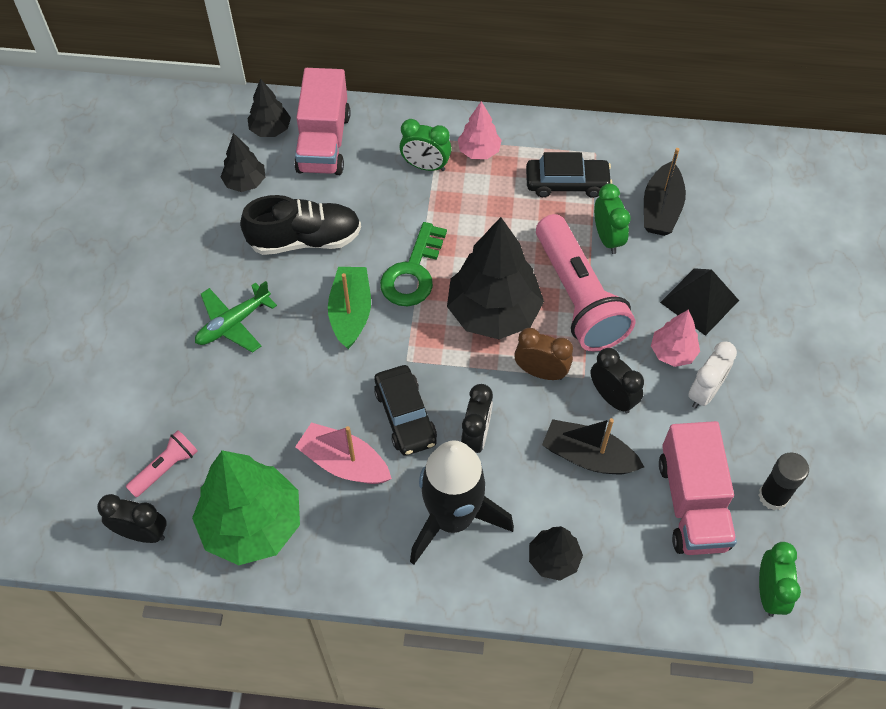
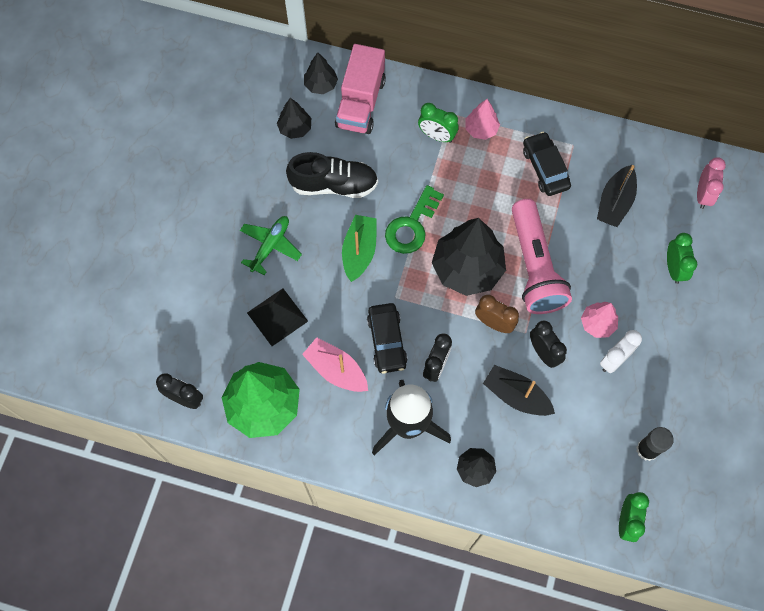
camera: 10 degrees right, 10 degrees up
(166, 468) = (207, 352): pink flashlight -> none
(233, 323) = (270, 246): green plane -> green plane turned 150 degrees clockwise
(567, 183) = (545, 168): black car -> black car turned 120 degrees counterclockwise
(607, 238) = (567, 220): green clock -> green clock (673, 268)
(692, 503) = (585, 445): pink truck -> none
(699, 301) = (627, 285): black pyramid -> black pyramid (277, 317)
(765, 185) = (703, 195): none -> pink clock

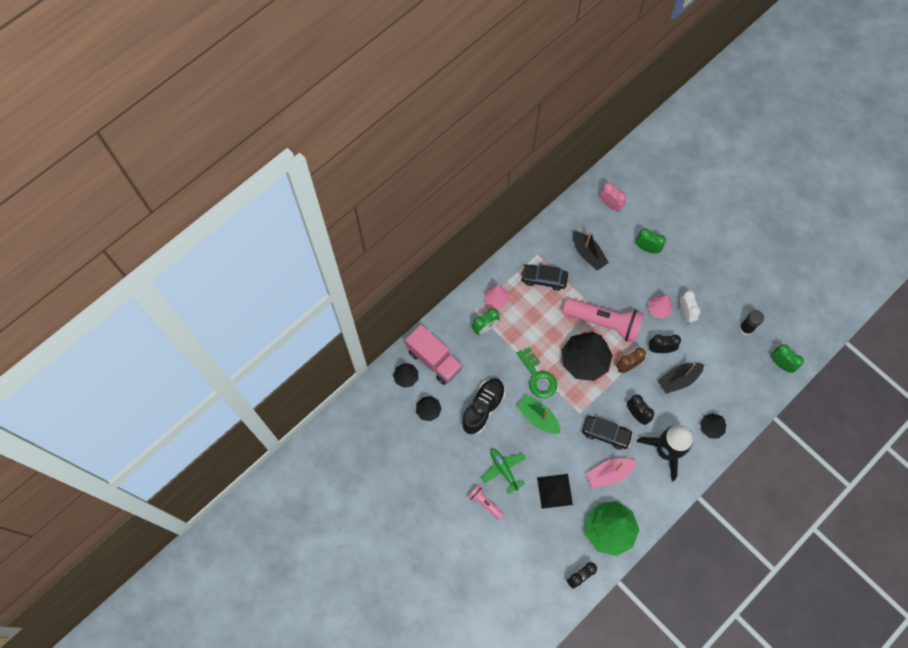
camera: 60 degrees left, 0 degrees up
(217, 246) = (485, 503): none -> pink flashlight

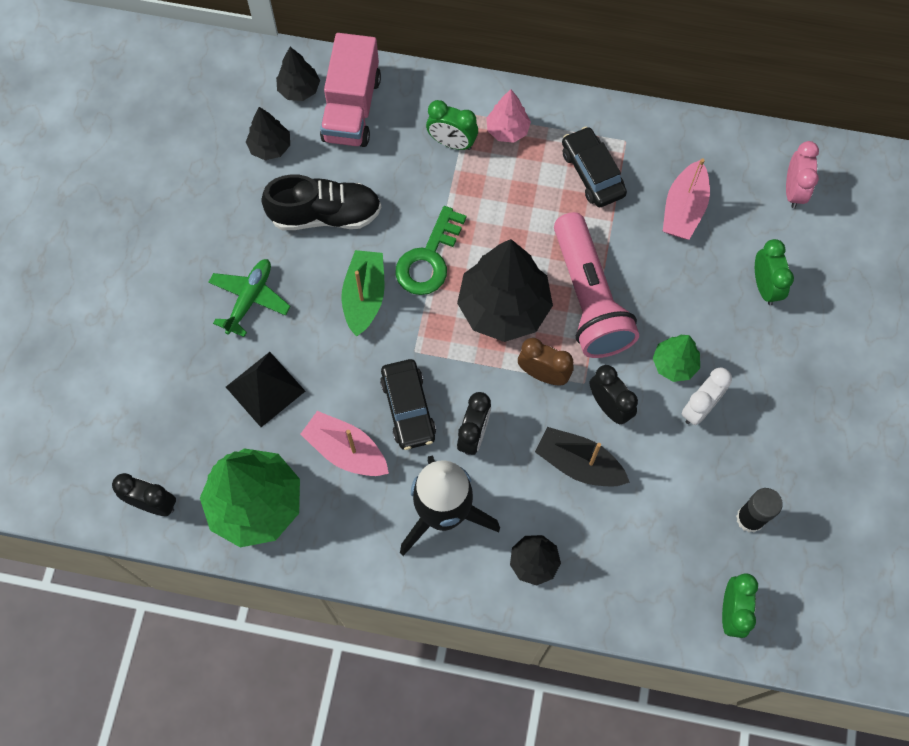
camera: 55 degrees right, 0 degrees up
(485, 503) = (181, 304): pink flashlight -> none
(588, 254) = (683, 209): black boat -> pink boat
(658, 309) = (674, 364): pink tree -> green tree

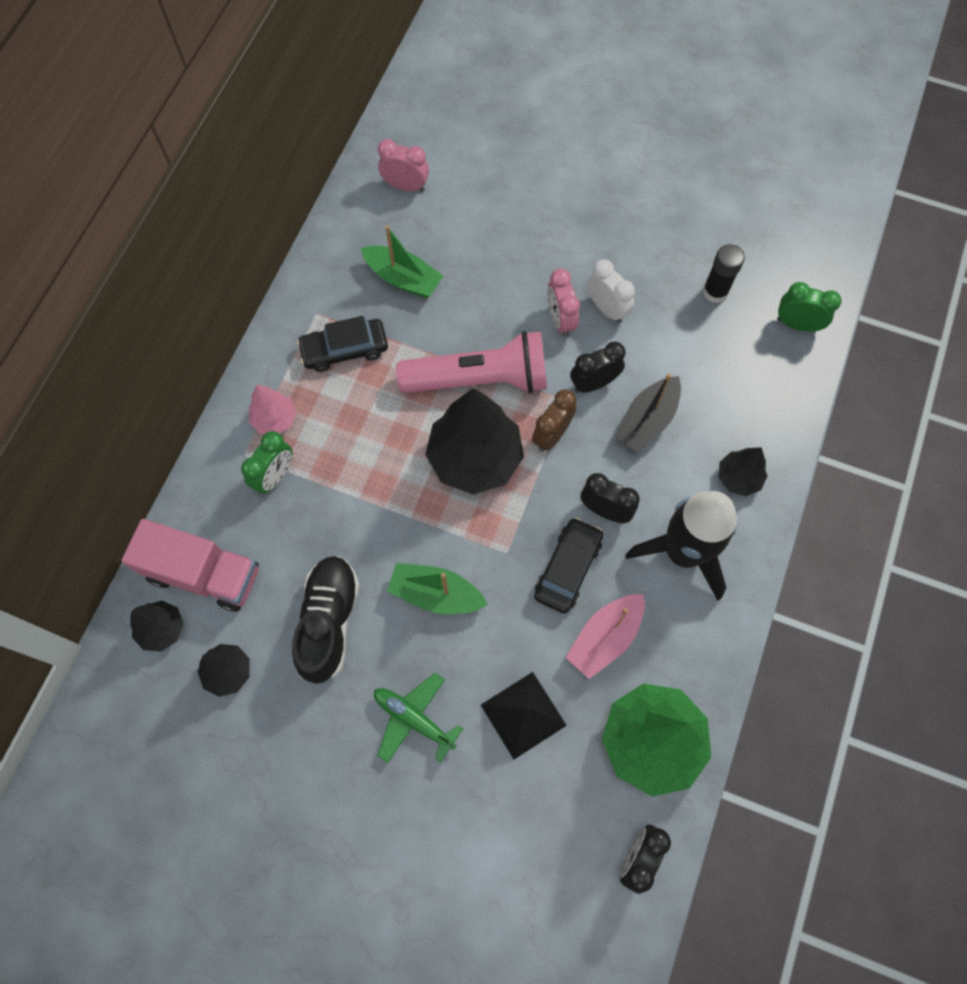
camera: 80 degrees left, 0 degrees up
(408, 408) = (568, 568): black car -> black car turned 60 degrees counterclockwise
(429, 259) = (405, 521): green key -> none
(674, 364) = (560, 320): green tree -> pink clock
(683, 209) = (403, 279): pink boat -> green boat
(764, 286) = (497, 231): green clock -> none

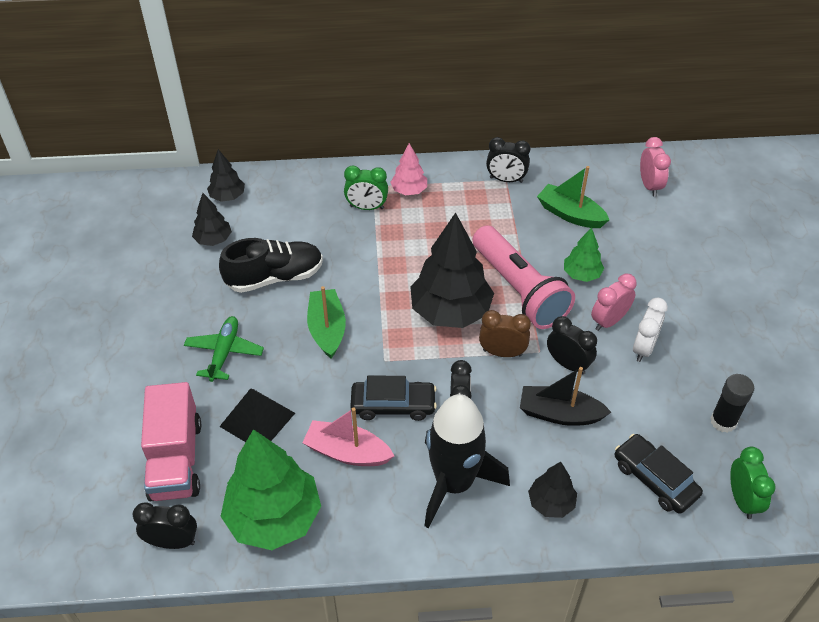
camera: 65 degrees right, 20 degrees down
(203, 574) = (276, 201): pink truck -> pink truck (176, 459)
(317, 313) = (506, 180): none -> black clock
(344, 350) = (488, 205): black car -> black car (655, 479)
(403, 279) = (570, 214): green boat -> green boat turned 120 degrees clockwise
(490, 312) = (581, 274): none -> green tree

